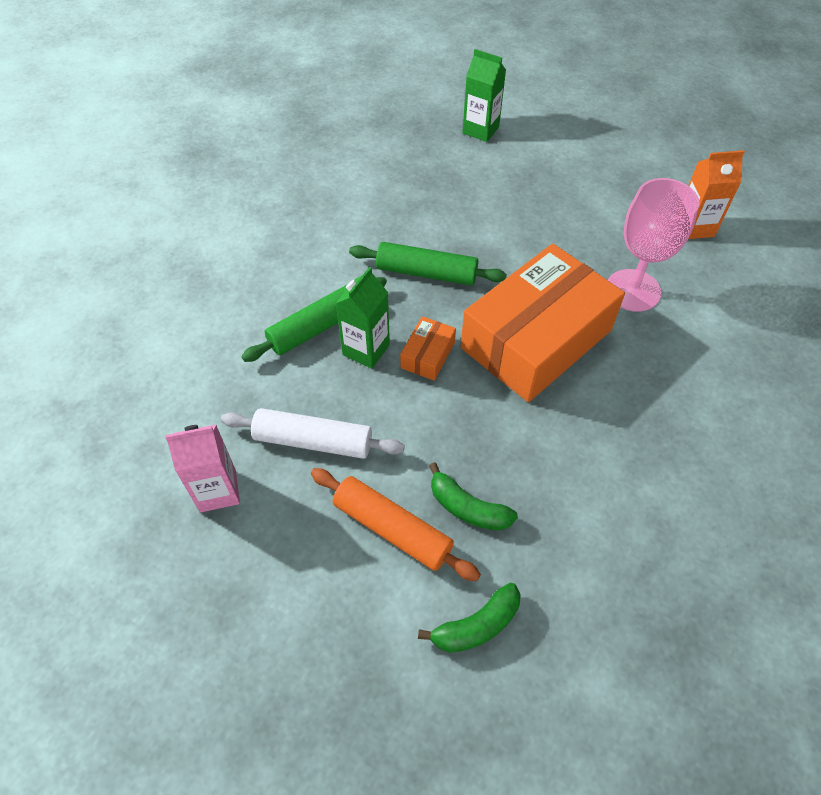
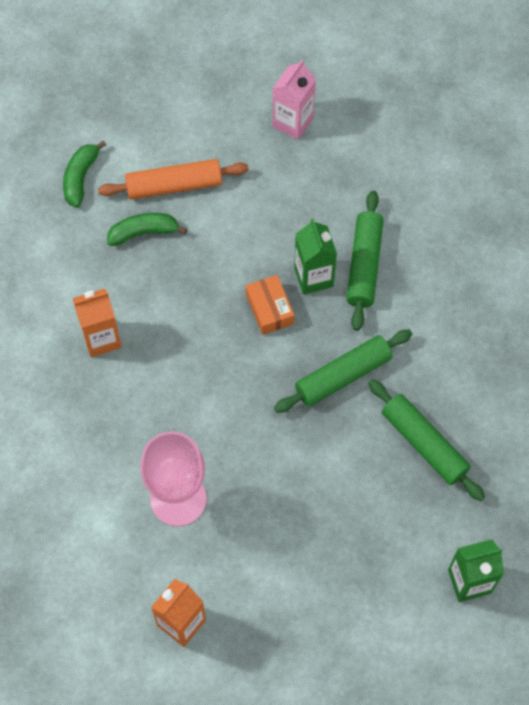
camera: 135 degrees right, 10 degrees up
(313, 441) = (274, 193): white rolling pin -> none
(422, 201) = (424, 444): none -> green rolling pin
(536, 339) = (210, 387): orange box -> none
(596, 445) = (101, 338): none -> orange carton

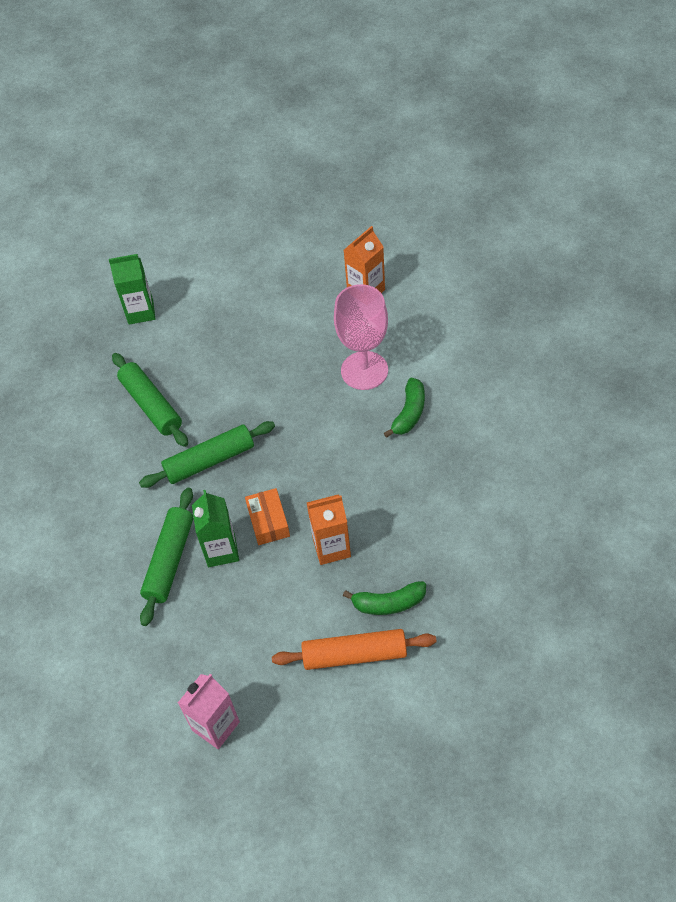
camera: 170 degrees left, 10 degrees down
(81, 178) = (457, 669): green banana -> green banana (409, 413)
(101, 338) = (431, 500): orange carton -> orange carton (331, 547)

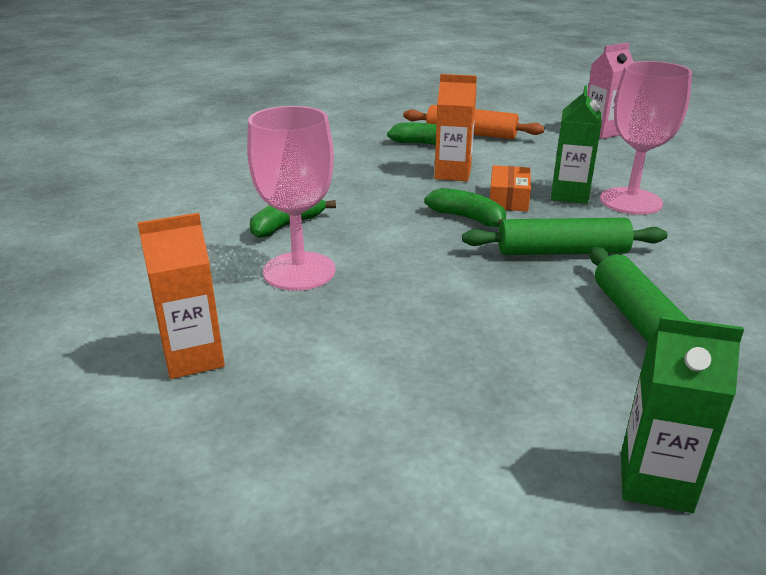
camera: 160 degrees left, 25 degrees down
(170, 560) = (630, 201): green rolling pin -> pink goblet
(288, 477) = (468, 218): none -> green banana

